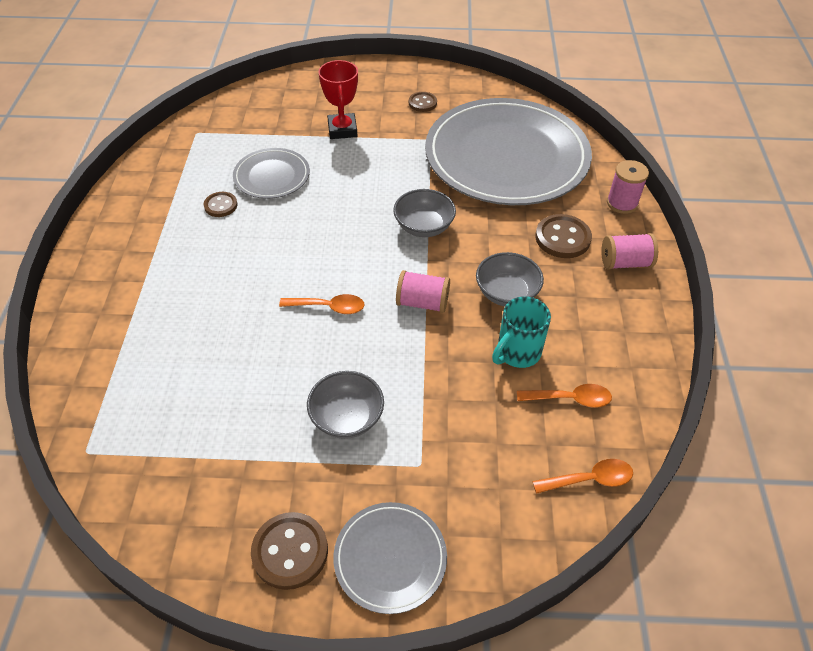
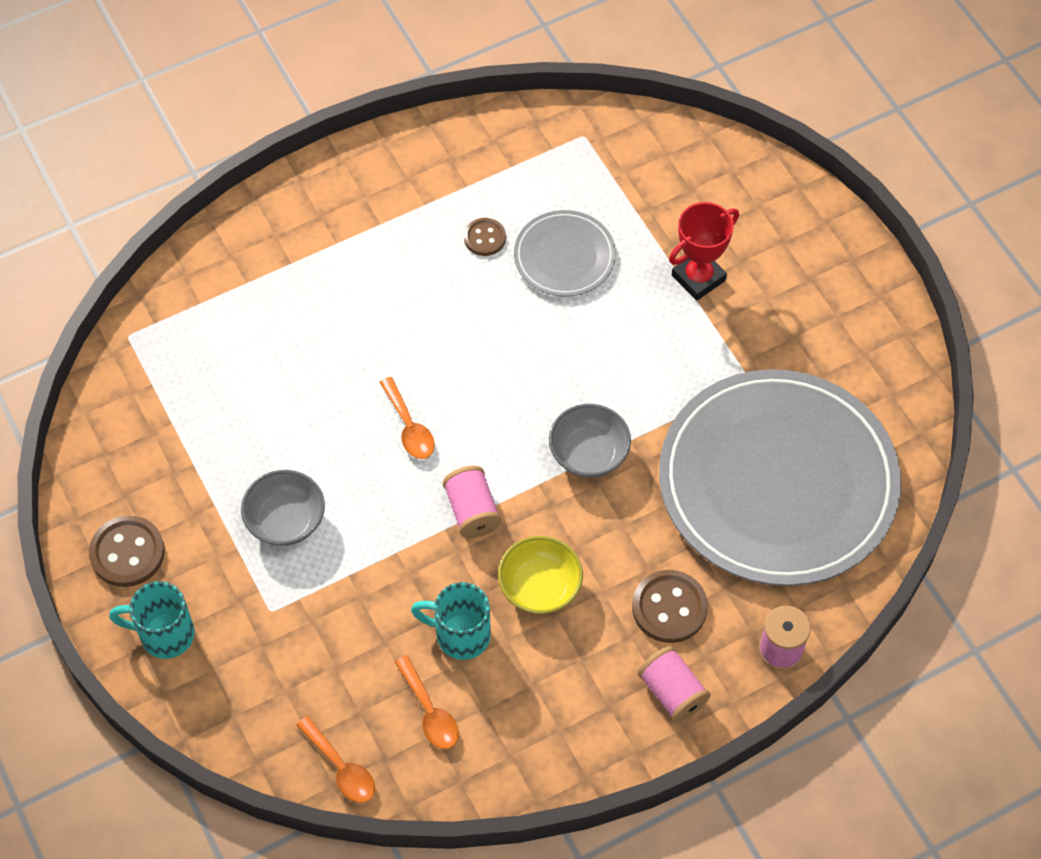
camera: 60 degrees right, 10 degrees up
(390, 558) = (164, 634): grey plate -> turquoise mug
(422, 103) = (818, 335): brown button -> none
(506, 293) = (540, 587): grey bowl -> yellow bowl

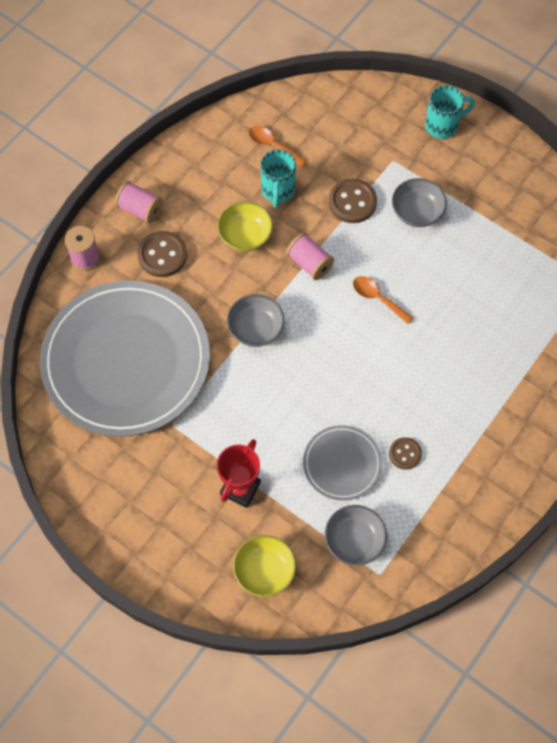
camera: 155 degrees right, 5 degrees up
(127, 553) = (494, 158): brown button -> brown button (352, 202)
(341, 768) = (304, 100): orange spoon -> none
(460, 635) = (278, 191): turquoise mug -> turquoise mug turned 105 degrees clockwise
(594, 176) = (354, 540): none -> grey bowl
(710, 186) = (264, 571): none -> yellow bowl

